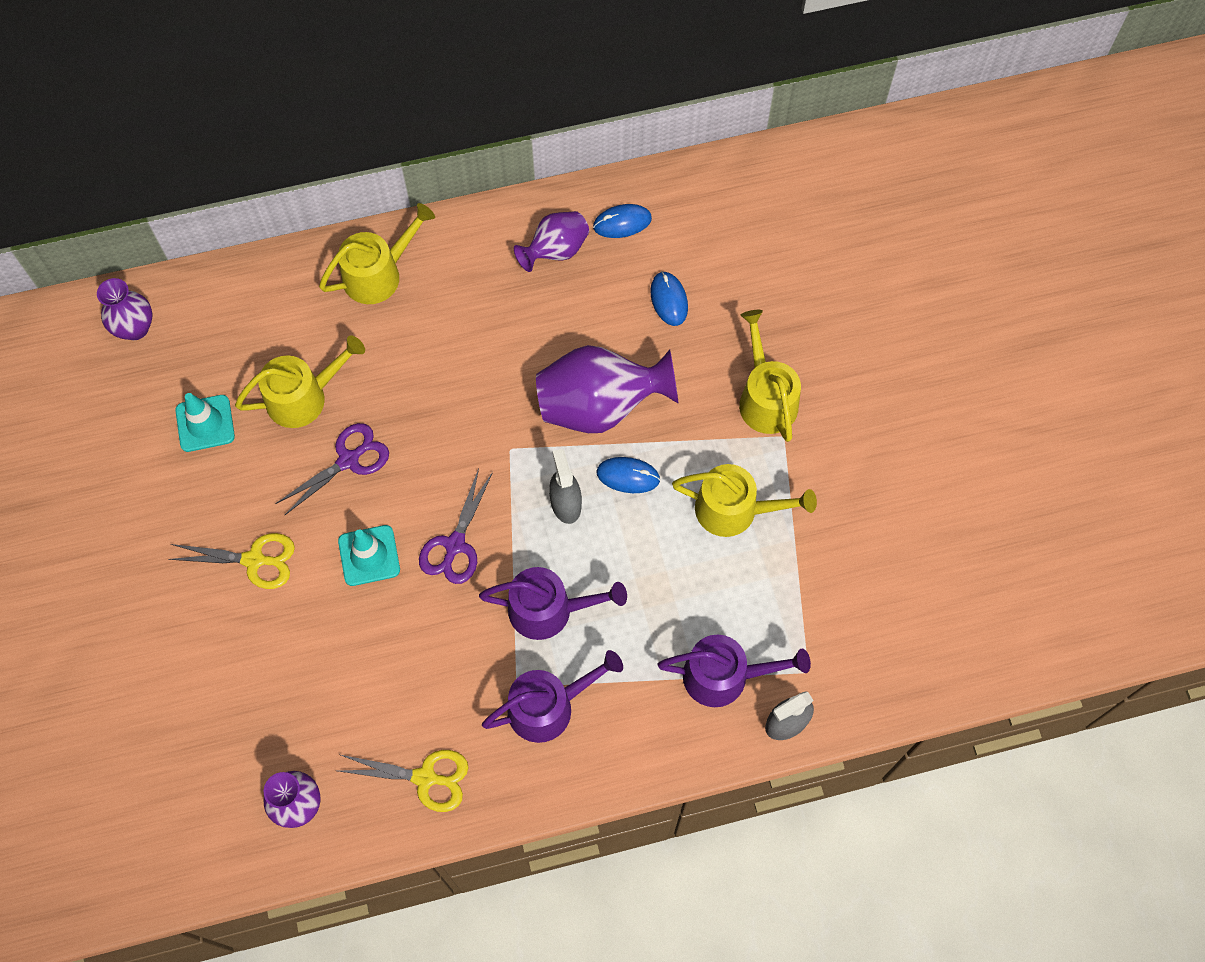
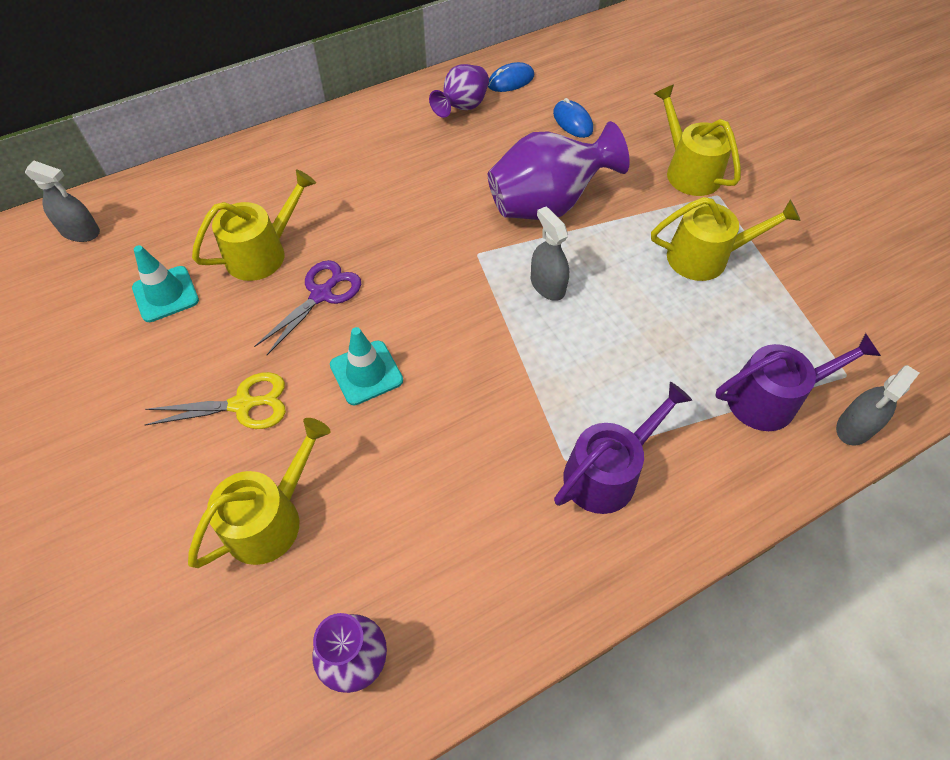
camera: 15 degrees left, 10 degrees down
(135, 328) = (80, 232): purple vase -> grey spray bottle
(378, 274) = (310, 150): yellow watering can -> yellow watering can (270, 519)
(425, 778) = (500, 585): yellow scissors -> none
(455, 545) = (452, 343): purple scissors -> none
(548, 610) = (569, 380): purple watering can -> none
(628, 476) = (596, 251): blue mouse -> none

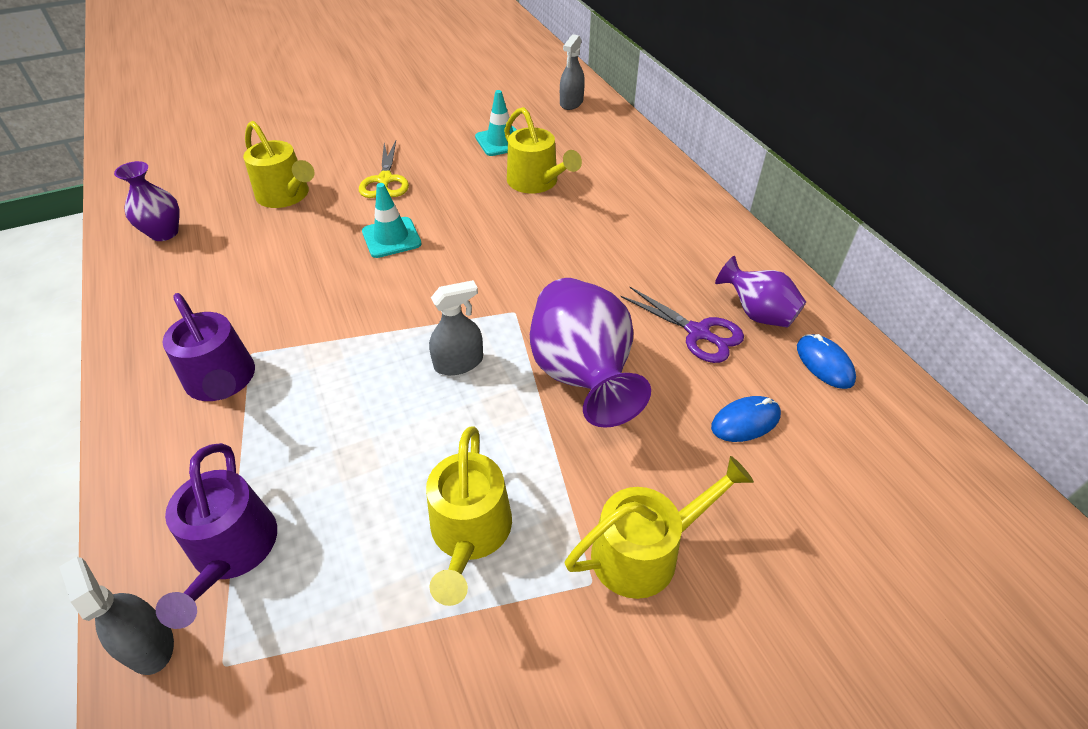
camera: 95 degrees right, 10 degrees down
(321, 294) = (482, 213): purple scissors -> purple scissors (698, 333)

